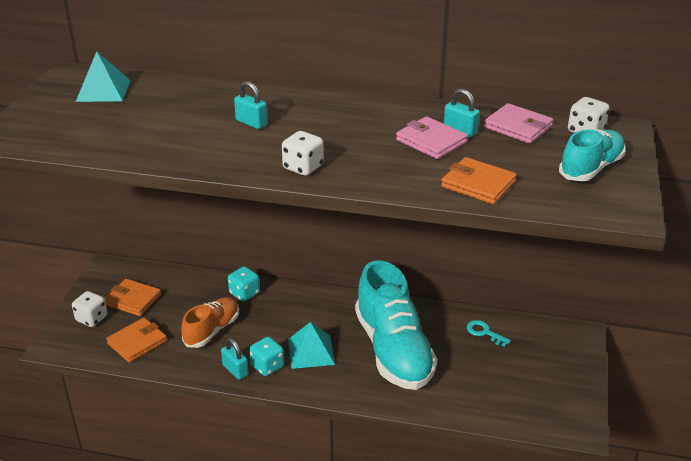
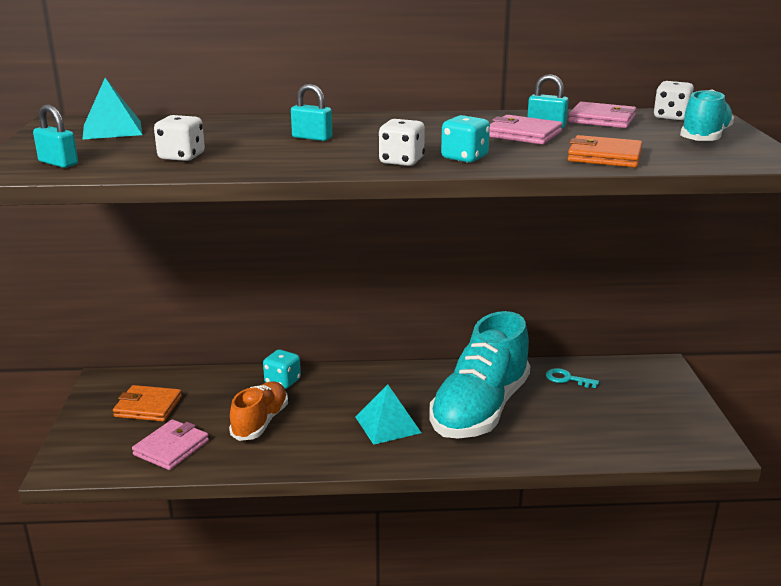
camera: 15 degrees left, 10 degrees down
(92, 318) = (102, 433): white dice -> white dice (181, 157)
(137, 342) = (171, 448): orange wallet -> pink wallet
(235, 370) = (307, 456): turquoise padlock -> turquoise padlock (58, 163)
(267, 366) = (343, 446): turquoise dice -> turquoise dice (464, 158)
(393, 350) = (480, 409): turquoise shoe -> turquoise shoe turned 60 degrees clockwise

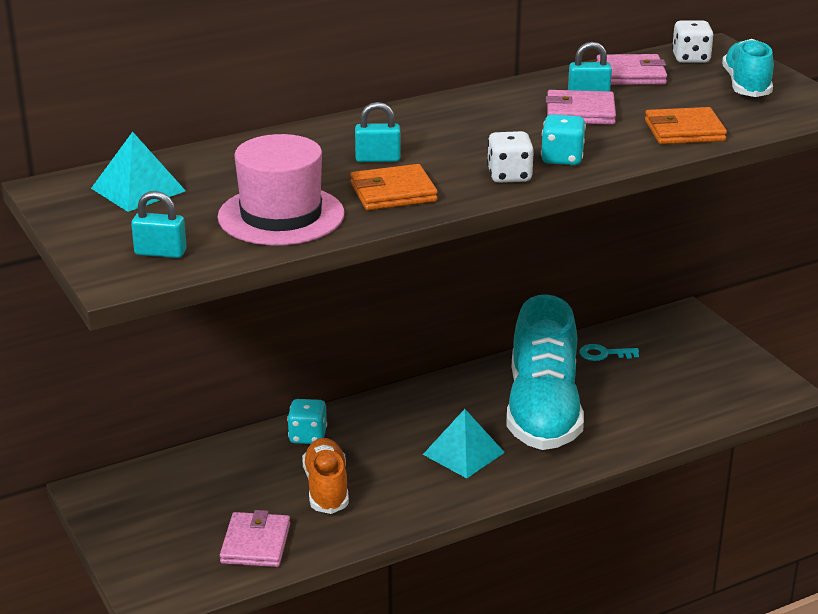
camera: 25 degrees left, 5 degrees up
(148, 407) = (181, 507): orange wallet -> orange wallet (393, 192)
(181, 157) = (281, 215): white dice -> pink hat

